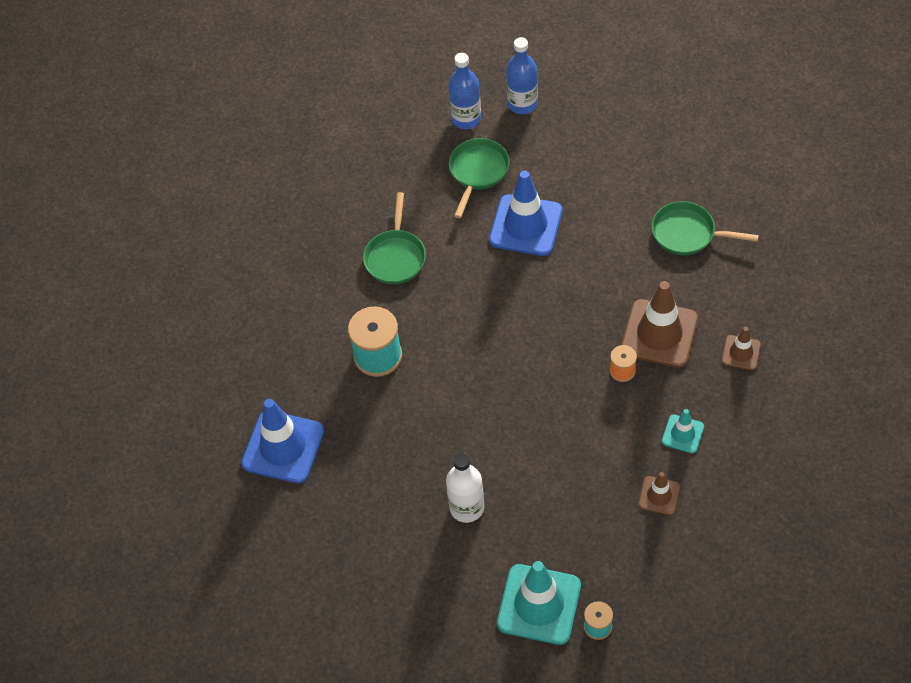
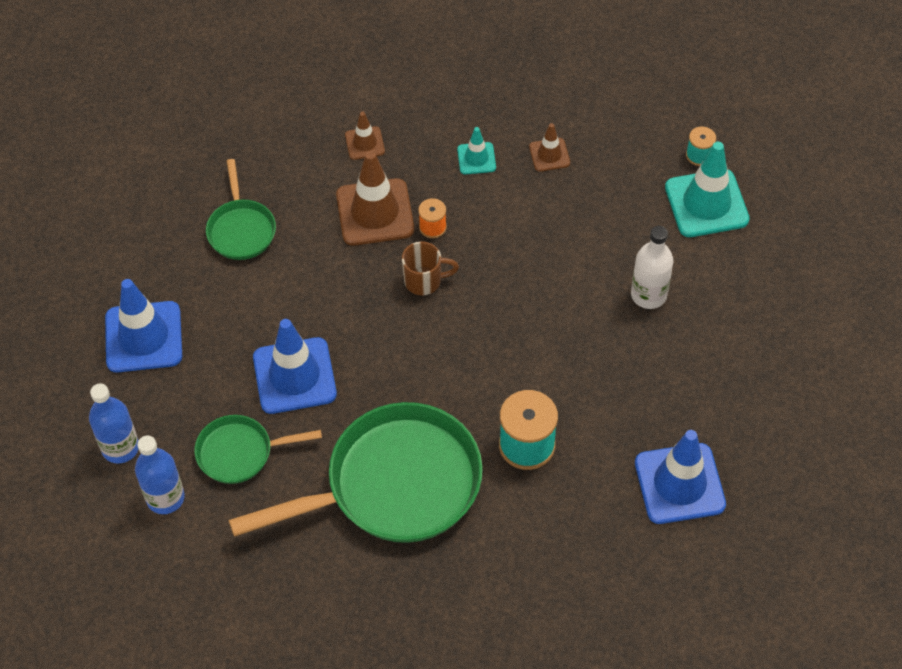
camera: 120 degrees left, 0 degrees up
(395, 257) = (394, 485): green pan -> green pan, size x1.99
(569, 344) = (424, 281): none -> brown mug
(613, 142) = (143, 337): none -> blue traffic cone

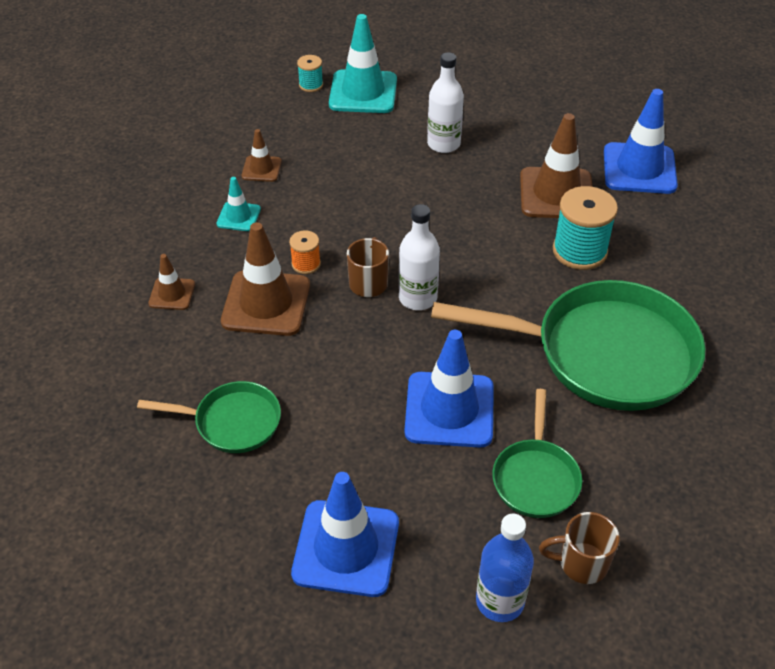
camera: 75 degrees left, 10 degrees down
(165, 498) = (581, 563): blue bottle -> brown mug
(394, 485) = (604, 354): green pan -> green pan turned 105 degrees clockwise
(417, 323) = (418, 298): none -> white bottle
(607, 411) = (556, 194): none -> brown traffic cone

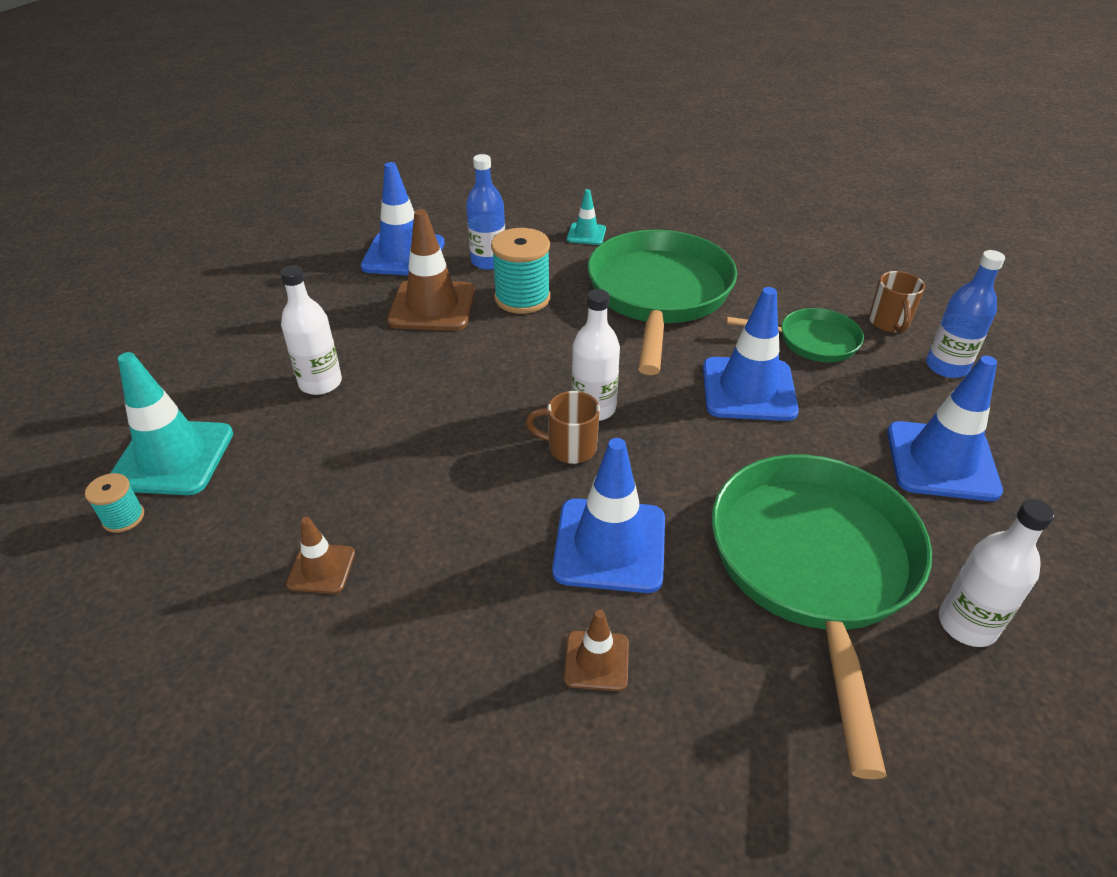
camera: 90 degrees left, 5 degrees down
(163, 510) = (967, 624): none -> white bottle
(232, 422) = (814, 566): green pan -> green pan, size x1.99
(238, 217) = (430, 589): turquoise traffic cone -> turquoise traffic cone (586, 234)
(266, 303) = (610, 545): brown traffic cone -> blue traffic cone
(306, 264) = (535, 507): orange spool -> none
(641, 226) = (488, 261): none -> blue bottle

